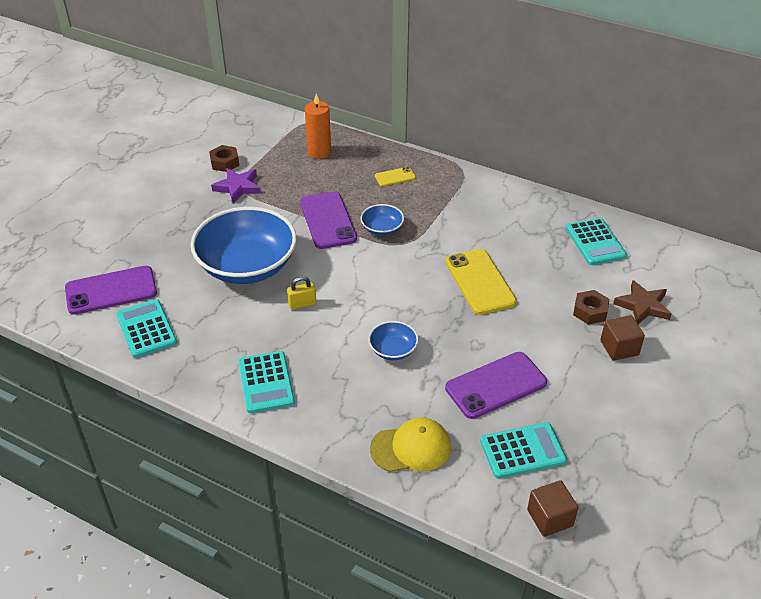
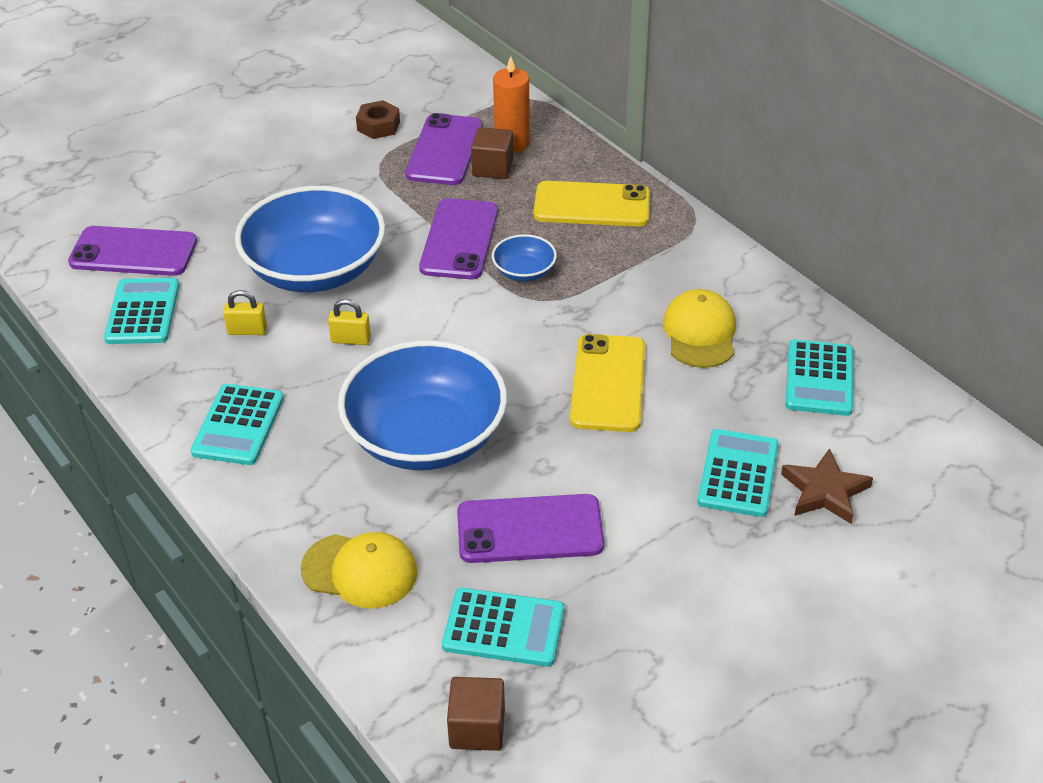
camera: 25 degrees right, 0 degrees up
(229, 319) = (247, 331): none -> yellow padlock
(238, 187) = (373, 163): purple star -> none
(279, 167) = (444, 150): none -> purple phone
(393, 350) = (425, 437): blue bowl -> blue bowl, size x2.28
(395, 177) = (592, 205): yellow phone -> yellow phone, size x1.98
(511, 235) = (700, 333): none -> yellow cap
(590, 311) = (738, 474): brown nut -> turquoise calculator
(619, 348) = (744, 538): brown cube -> brown cube (492, 168)

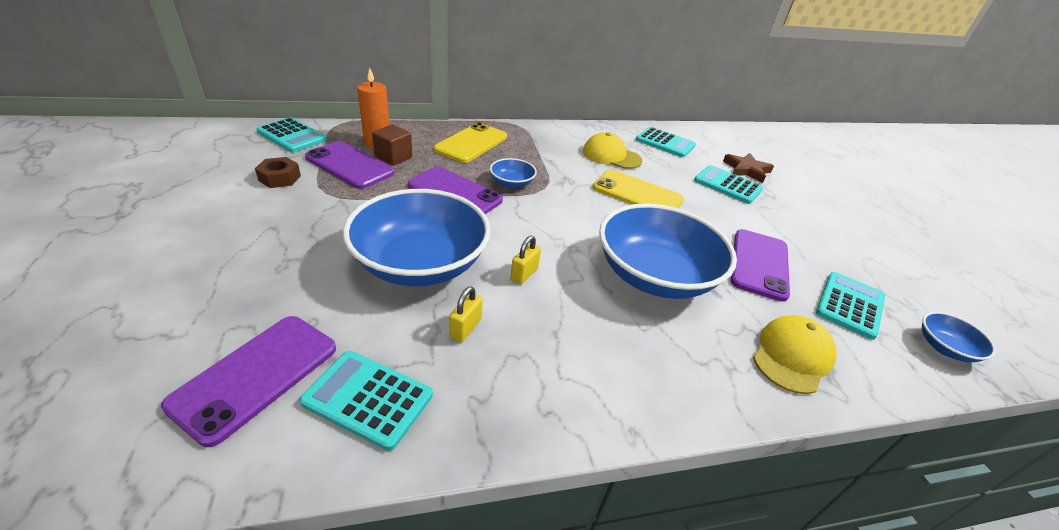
camera: 70 degrees left, 5 degrees down
(238, 425) = (592, 376): turquoise calculator -> turquoise calculator (292, 136)
(477, 728) = (944, 348): brown cube -> blue bowl

